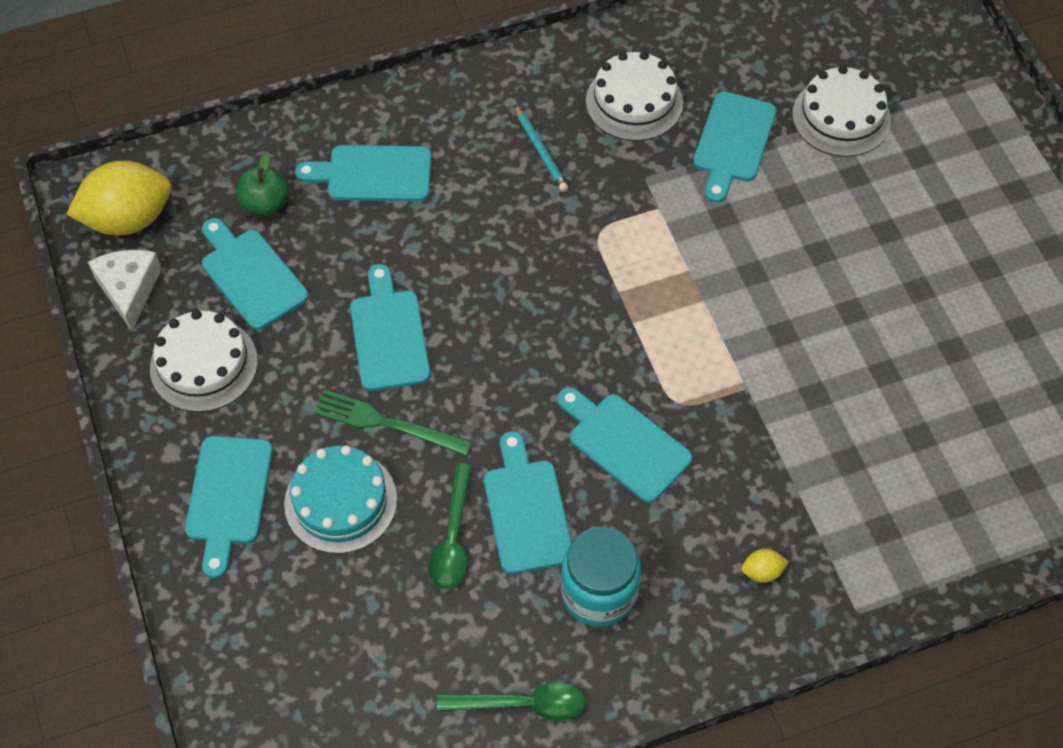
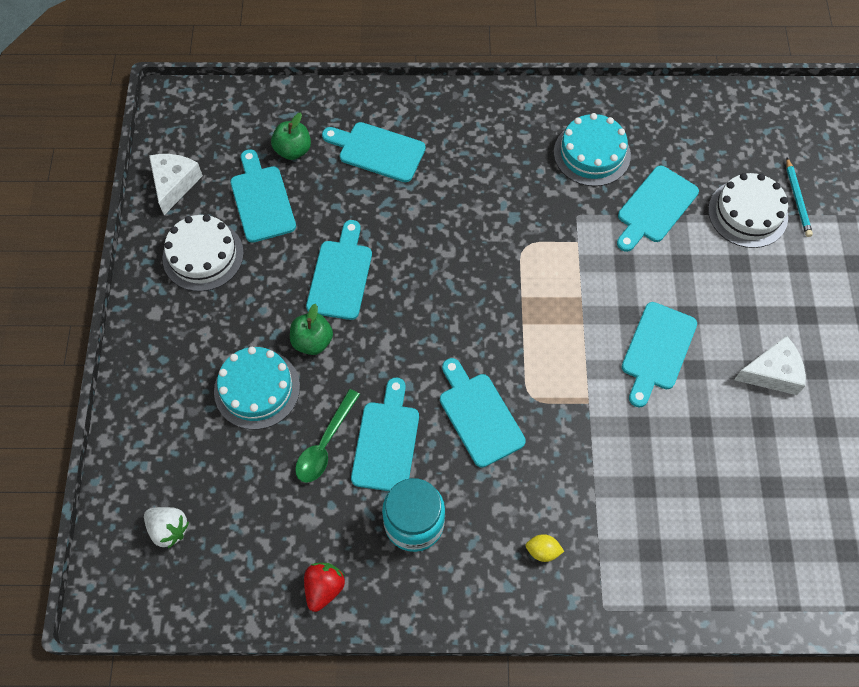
camera: 20 degrees right, 5 degrees up
(128, 219) = (194, 132): yellow lemon -> none
(228, 497) = (181, 358): turquoise cutting board -> turquoise cutting board (657, 350)
(300, 703) = (169, 529): none -> white strawberry
(386, 423) = (312, 341): green fork -> green apple
(522, 704) = (324, 588): green spoon -> red strawberry
(540, 151) = (506, 170): turquoise pencil -> turquoise pencil (797, 199)
(634, 102) = (592, 153): white cake -> turquoise cake
(939, 287) = (772, 373): none -> white cheese

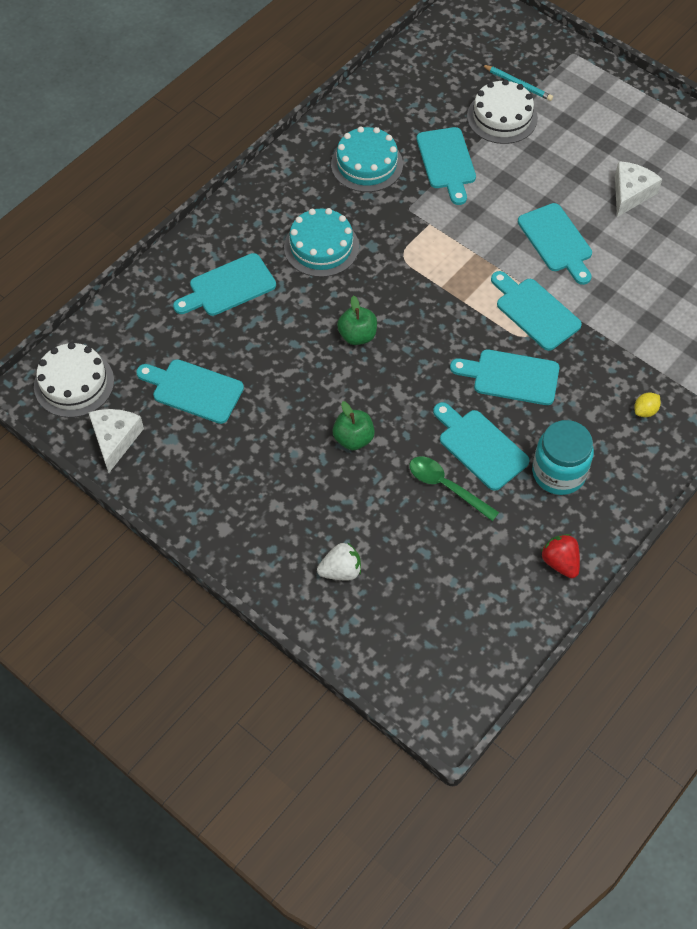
camera: 50 degrees left, 5 degrees down
(169, 529) = (424, 636): white strawberry -> white strawberry (341, 571)
(174, 184) = (115, 439): white cheese -> white cheese turned 45 degrees clockwise
(203, 255) = (204, 462): white cake -> white cake (74, 383)
(257, 389) = (359, 501): turquoise cake -> turquoise cake (321, 247)
(293, 150) = (169, 339): green apple -> green apple (357, 335)
(325, 444) = (446, 486): green spoon -> green spoon turned 150 degrees clockwise
(341, 275) = (314, 383): turquoise cutting board -> turquoise cutting board (535, 311)

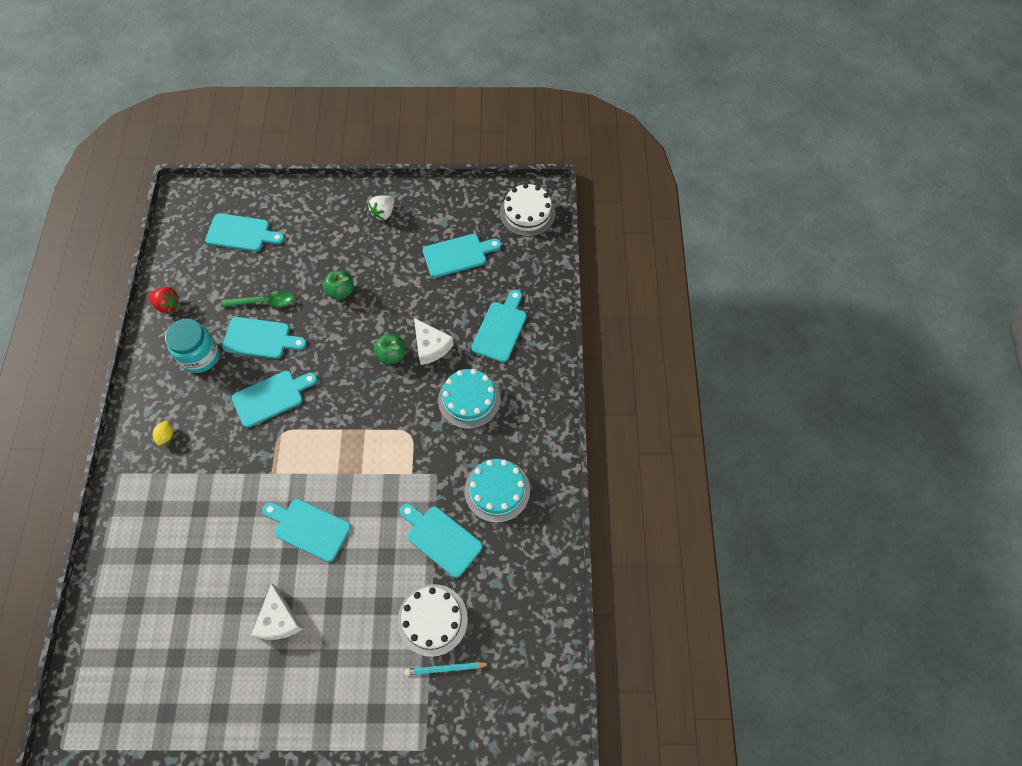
camera: 140 degrees right, 5 degrees up
(115, 439) = (473, 201): white cheese -> white cheese (431, 346)
(341, 571) = (290, 221): white strawberry -> white strawberry (383, 213)
(535, 311) = (287, 457): turquoise cutting board -> turquoise cutting board (241, 233)

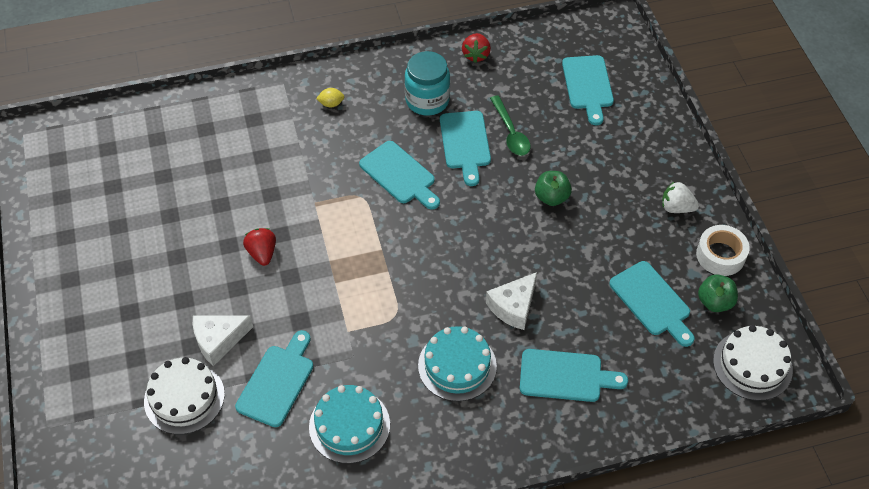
camera: 75 degrees right, 10 degrees down
(279, 620) = (161, 257): white cheese -> white cheese (218, 340)
(309, 528) = (262, 253): turquoise cutting board -> red strawberry
(391, 355) = (488, 270): green apple -> green apple (715, 302)
(434, 200) = (720, 255): none -> white tape
(445, 668) = (133, 425): turquoise pencil -> none

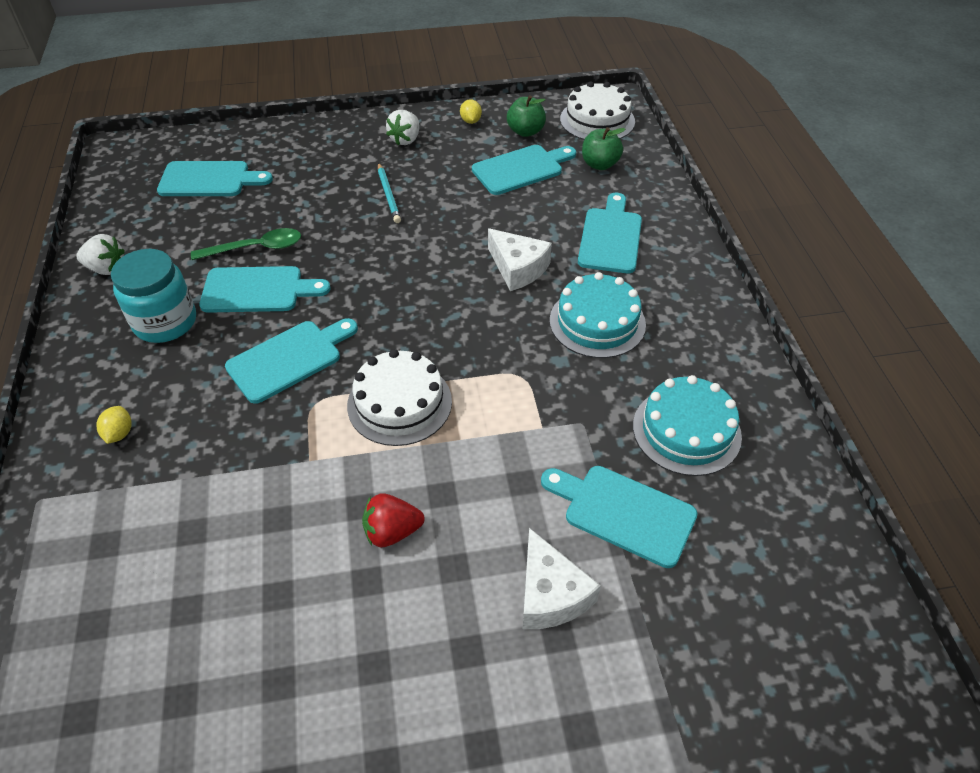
camera: 85 degrees left, 5 degrees down
(184, 397) = (655, 644): white cake -> white cake (399, 403)
(476, 55) = (106, 268): red strawberry -> white strawberry
(551, 197) = (367, 224): green apple -> green apple (599, 164)
(592, 206) = (388, 195): none -> turquoise pencil
(720, 255) = (470, 121): white tape -> yellow lemon

